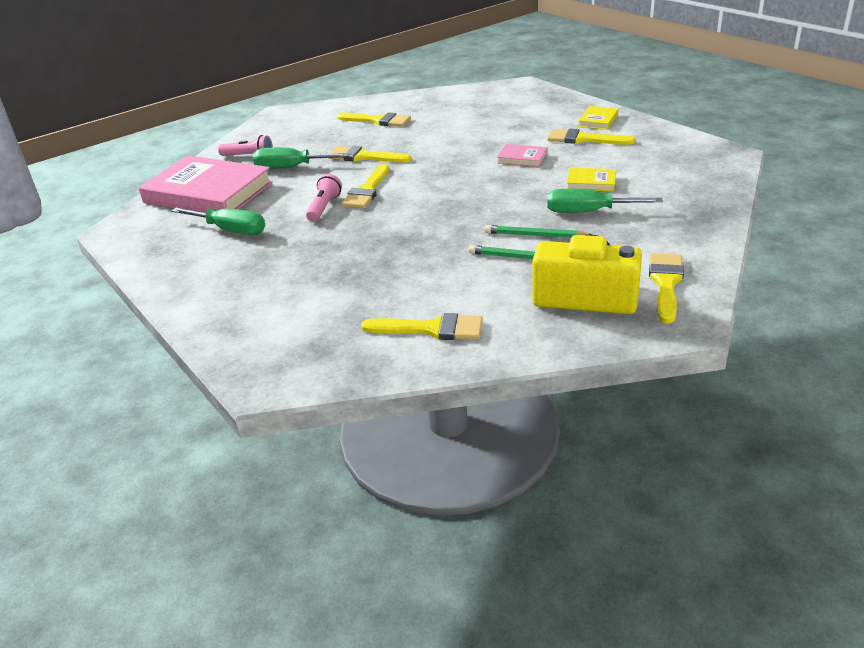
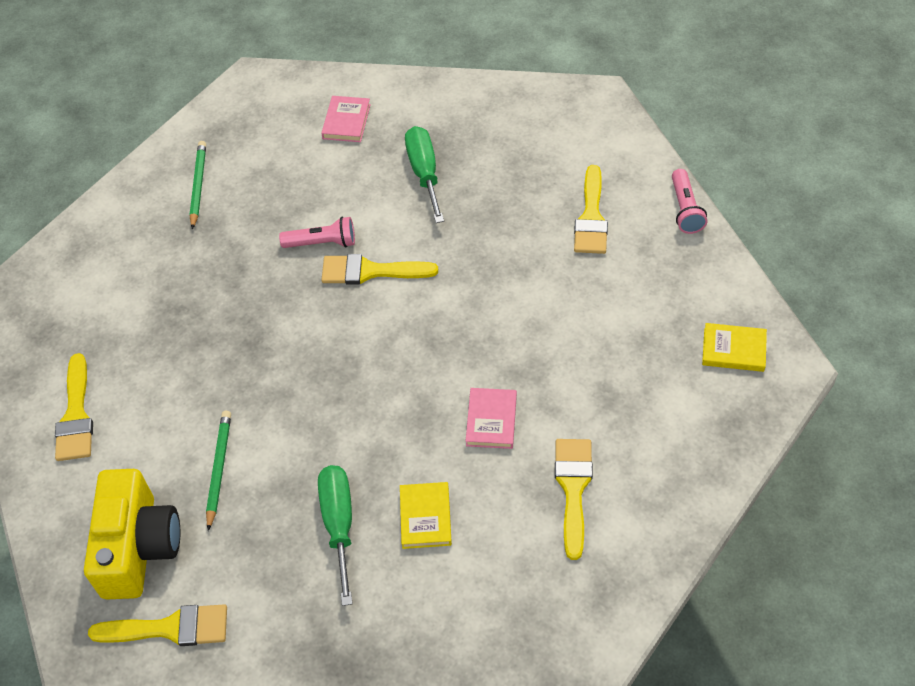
camera: 75 degrees right, 20 degrees up
(208, 193) = (346, 121): pink book -> pink book, size x0.43
(230, 230) = (261, 177): green screwdriver -> none
(249, 156) = (449, 120): pink flashlight -> pink flashlight (685, 209)
(364, 157) = (467, 238): yellow brush -> none
(535, 235) = (272, 474): green pencil -> green pencil (198, 185)
(598, 120) = (651, 499): yellow book -> yellow book (733, 350)

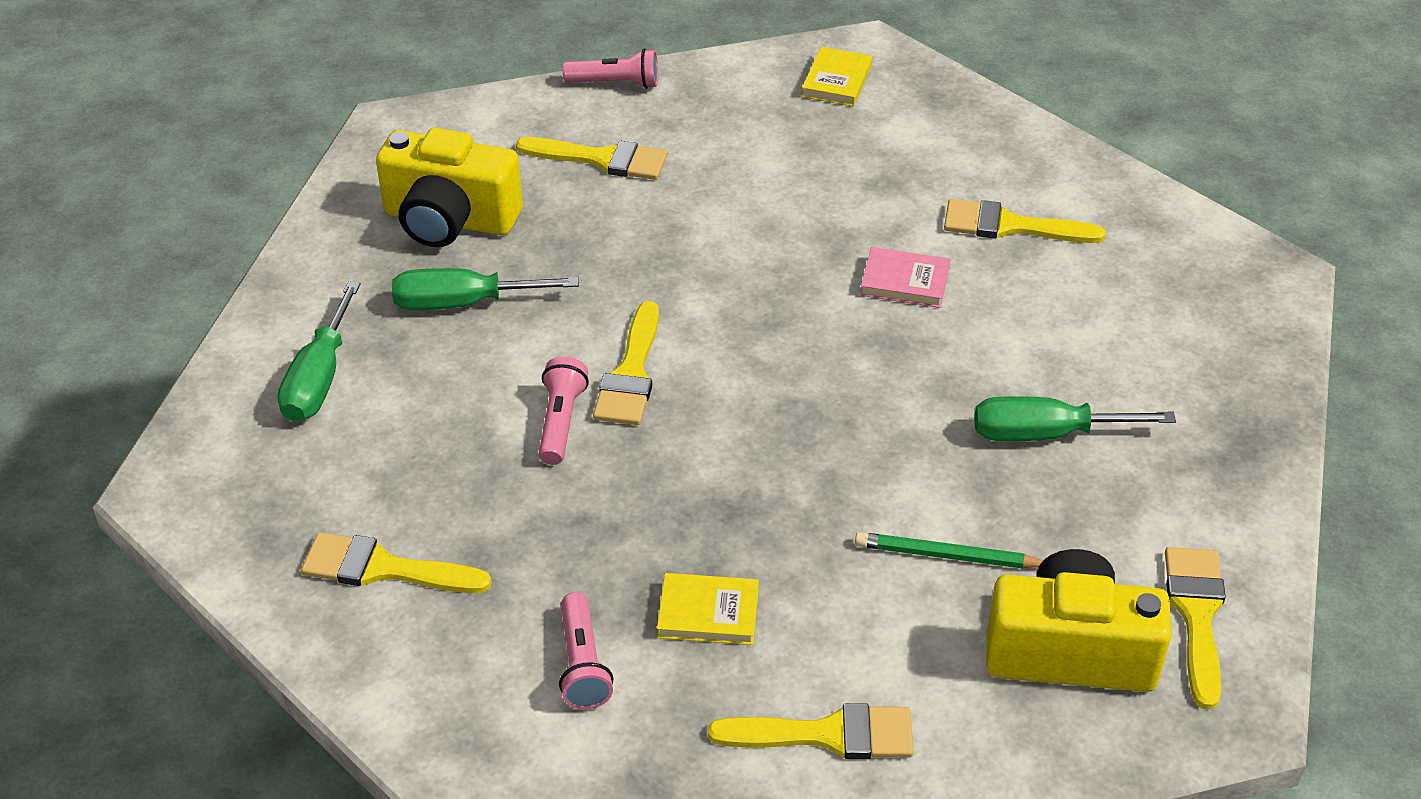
camera: 85 degrees left, 10 degrees down
(129, 288) = (582, 664): none -> pink flashlight
(198, 185) = (384, 568): green pencil -> yellow brush
(346, 121) = (319, 379): pink book -> green screwdriver
(425, 517) = (1040, 353): yellow book -> yellow book (708, 613)
(505, 149) = (450, 220): none -> yellow camera

